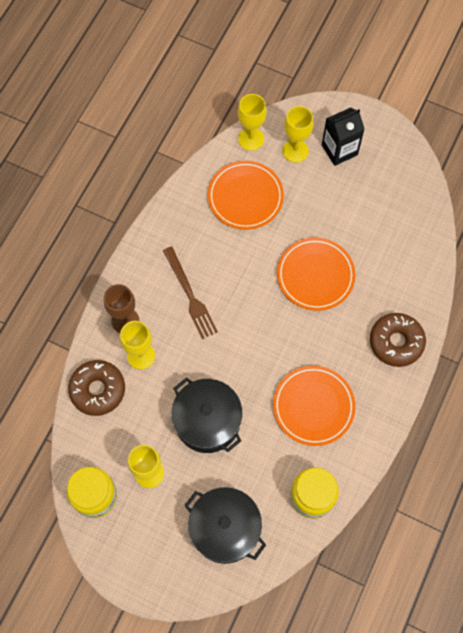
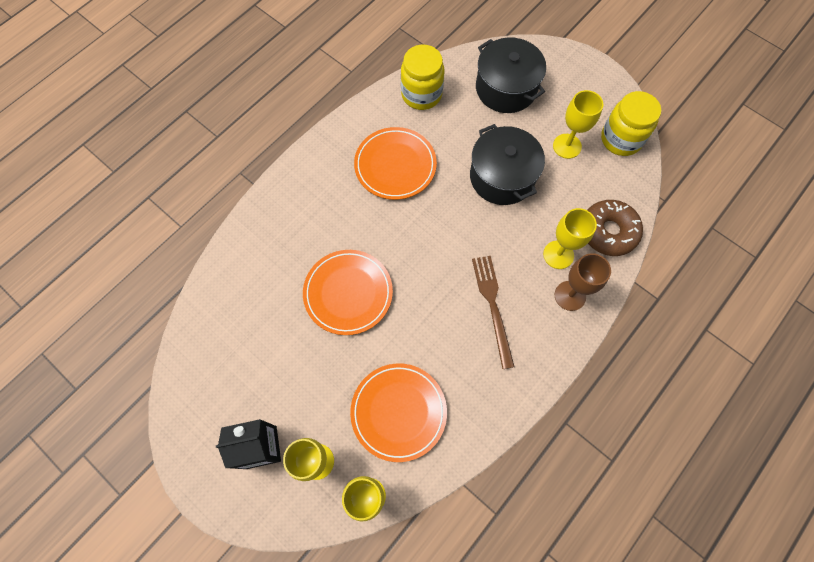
camera: 165 degrees left, 0 degrees up
(396, 342) = (291, 204): brown donut -> none

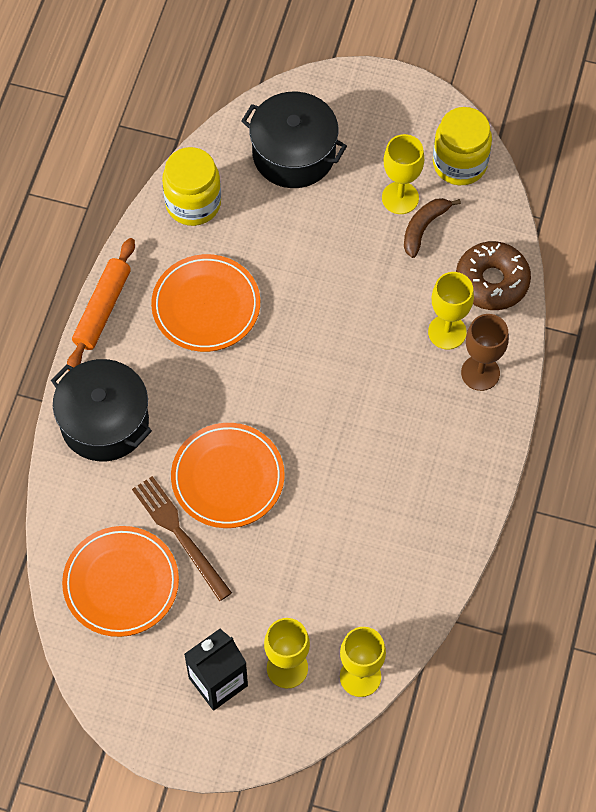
camera: 25 degrees left, 5 degrees down
(325, 139) = (102, 309): none -> orange rolling pin
(398, 412) = (350, 579): orange plate -> orange plate (121, 583)
(492, 306) = (399, 421): brown fork -> brown fork (179, 534)
(502, 177) = (340, 267): black pot -> black pot (104, 422)
(574, 173) = (424, 228): none -> brown banana

